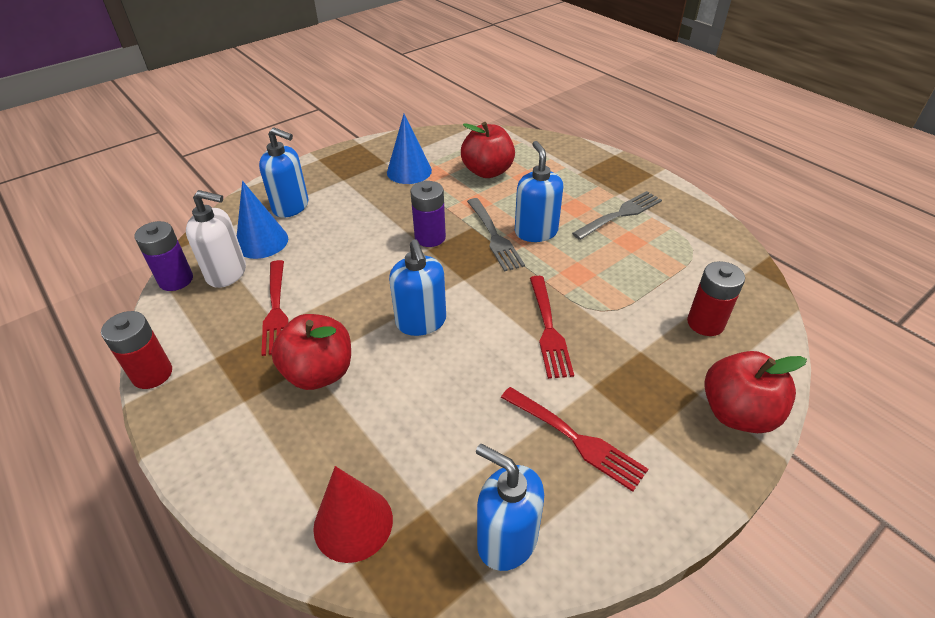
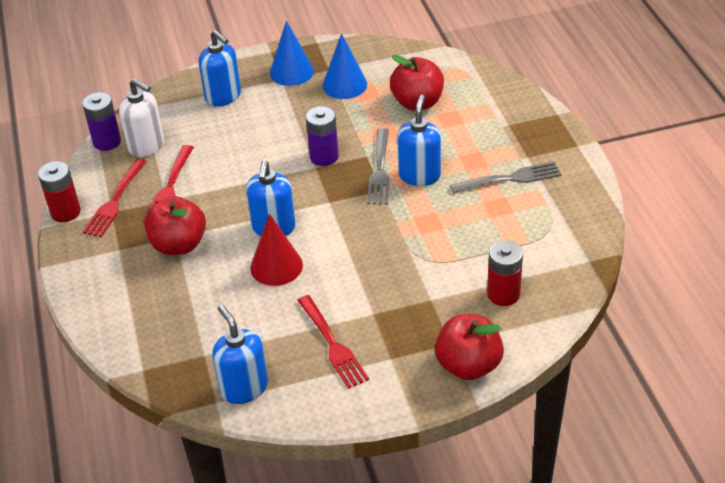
camera: 25 degrees right, 0 degrees up
(262, 242) = (185, 124): blue cone -> blue cone (291, 72)
(353, 523) = (153, 347): red cone -> red cone (276, 266)
(548, 328) = (369, 261): red fork -> red fork (115, 200)

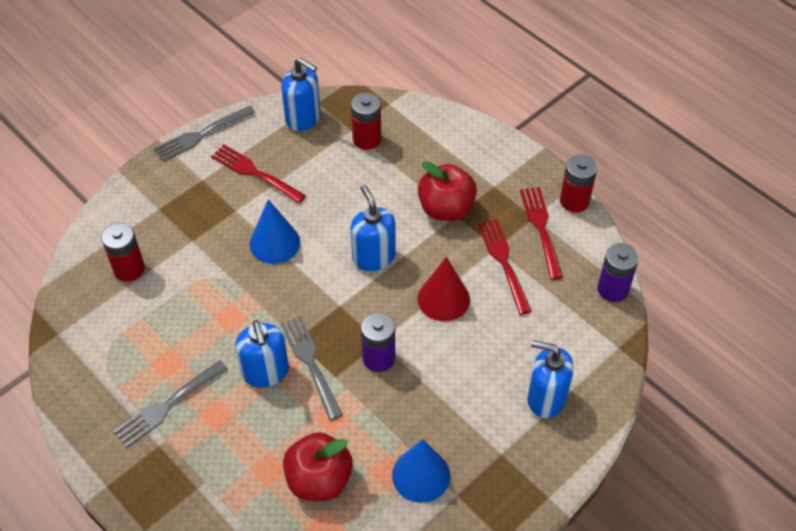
camera: 150 degrees right, 10 degrees up
(147, 146) = (568, 299): white soap dispenser -> none
(196, 338) = (367, 139): none -> red battery
(276, 266) = (345, 221): red cone -> red cone (443, 299)
(291, 72) = (497, 471): blue cone -> blue cone (274, 243)
(365, 411) = (202, 134): none -> grey fork
(468, 365) = (136, 196): red apple -> none

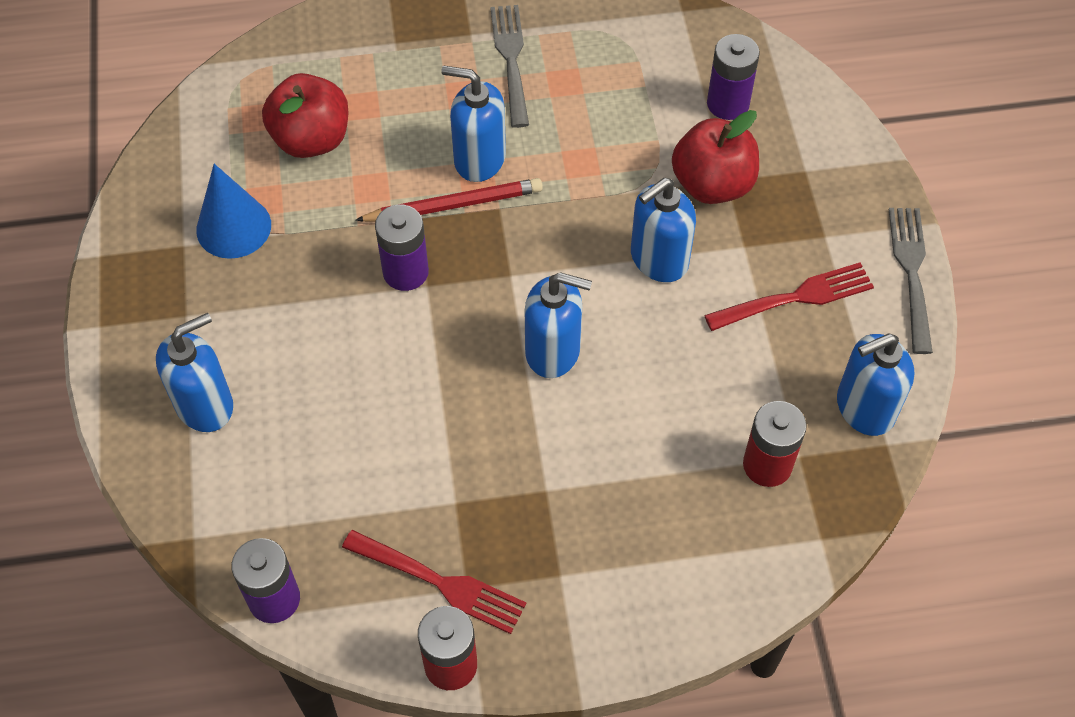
camera: 125 degrees right, 5 degrees up
(129, 269) = (728, 103): red battery -> purple battery
(274, 243) = (658, 259): blue cone -> blue soap dispenser
(311, 364) = (454, 205): grey fork -> red pencil
(443, 299) = (428, 388): red cone -> none
(446, 209) = (566, 484): red apple -> red apple (712, 184)
(504, 263) = (423, 495): red fork -> none

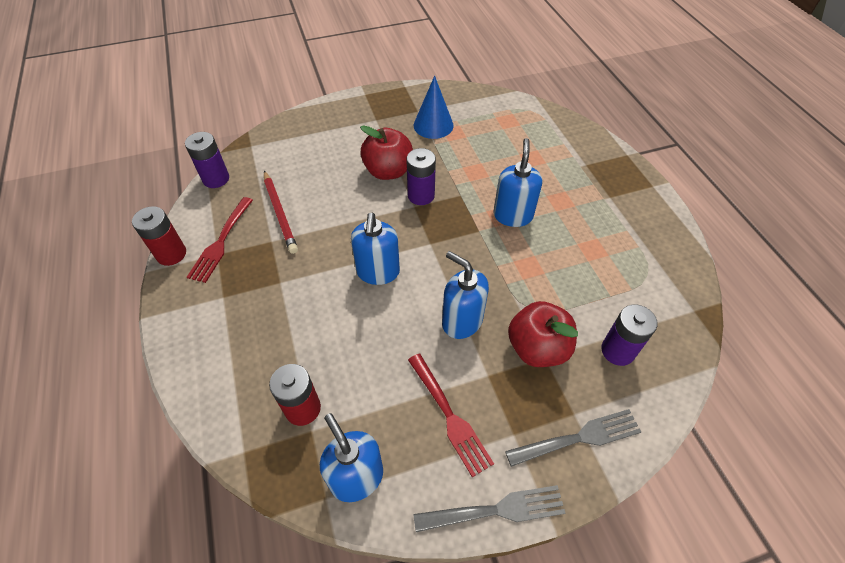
camera: 80 degrees right, 5 degrees down
(205, 405) = (324, 135): blue soap dispenser -> none
(311, 139) = (500, 143): red apple -> red apple (388, 171)
(454, 205) = (474, 209): red pencil -> red pencil (280, 213)
(511, 61) = (598, 220): grey fork -> grey fork (577, 438)

